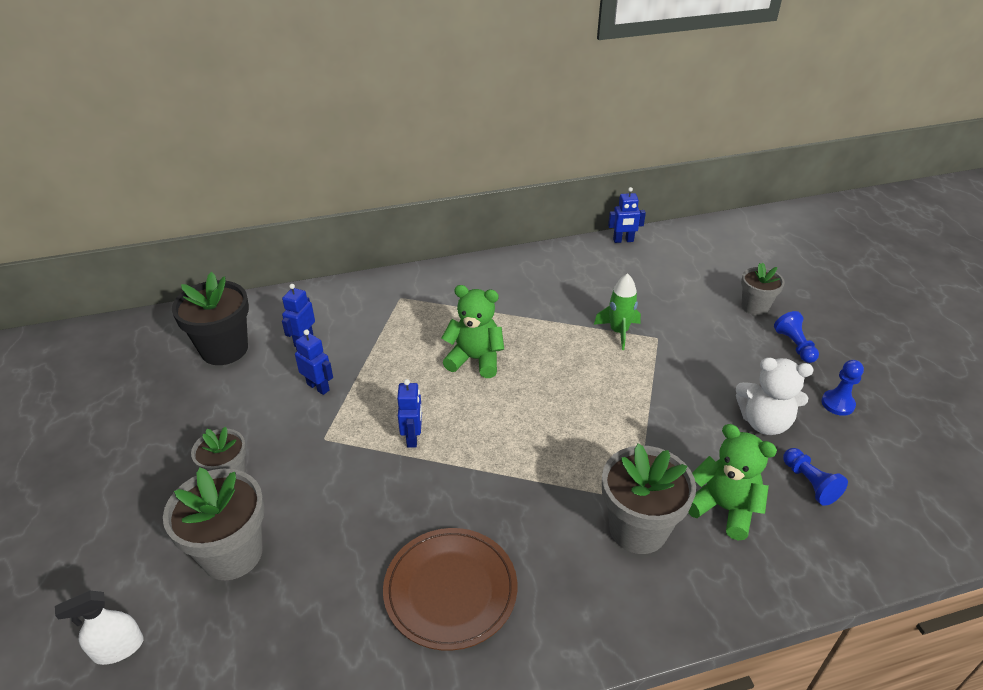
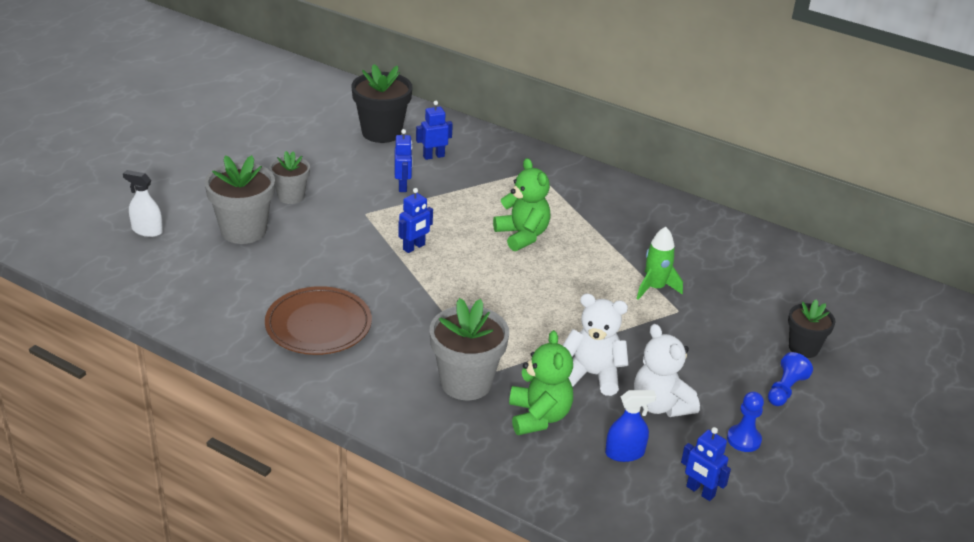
camera: 45 degrees right, 5 degrees down
(623, 240) = (777, 240): blue robot -> blue robot (700, 491)
(695, 437) = (592, 375): none -> white teddy bear
(754, 307) = (803, 348): grey flower pot -> black flower pot
(809, 483) = (624, 453): blue pawn -> blue spray bottle

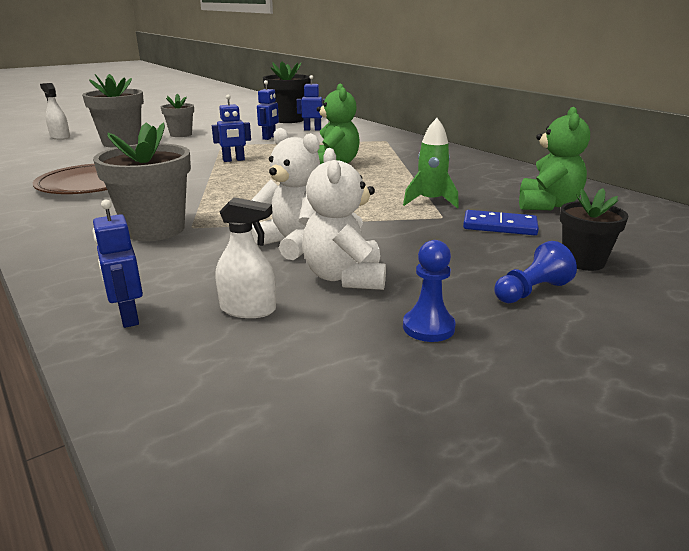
camera: 25 degrees right, 10 degrees down
(538, 417) = (190, 263): green teddy bear -> green teddy bear (547, 205)
(624, 453) = (248, 309): blue spray bottle -> white spray bottle
(700, 491) = (306, 370): blue robot -> blue robot (128, 317)
(728, 315) = (499, 226): none -> blue domino

